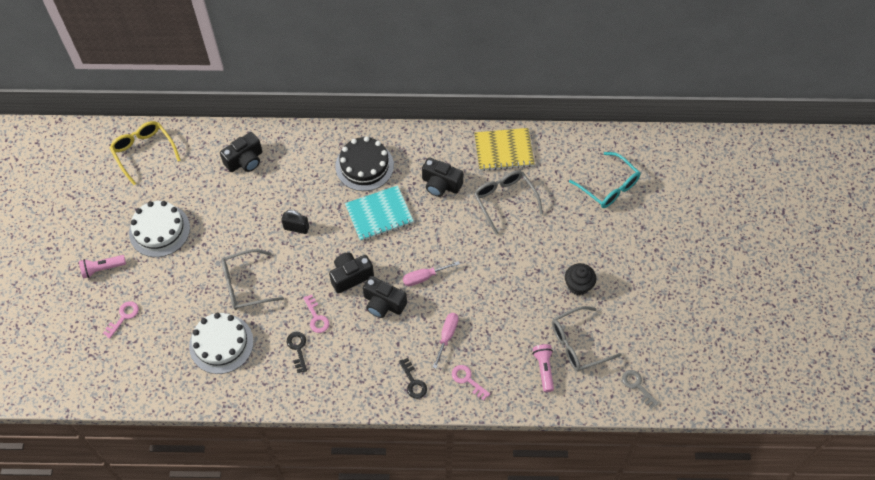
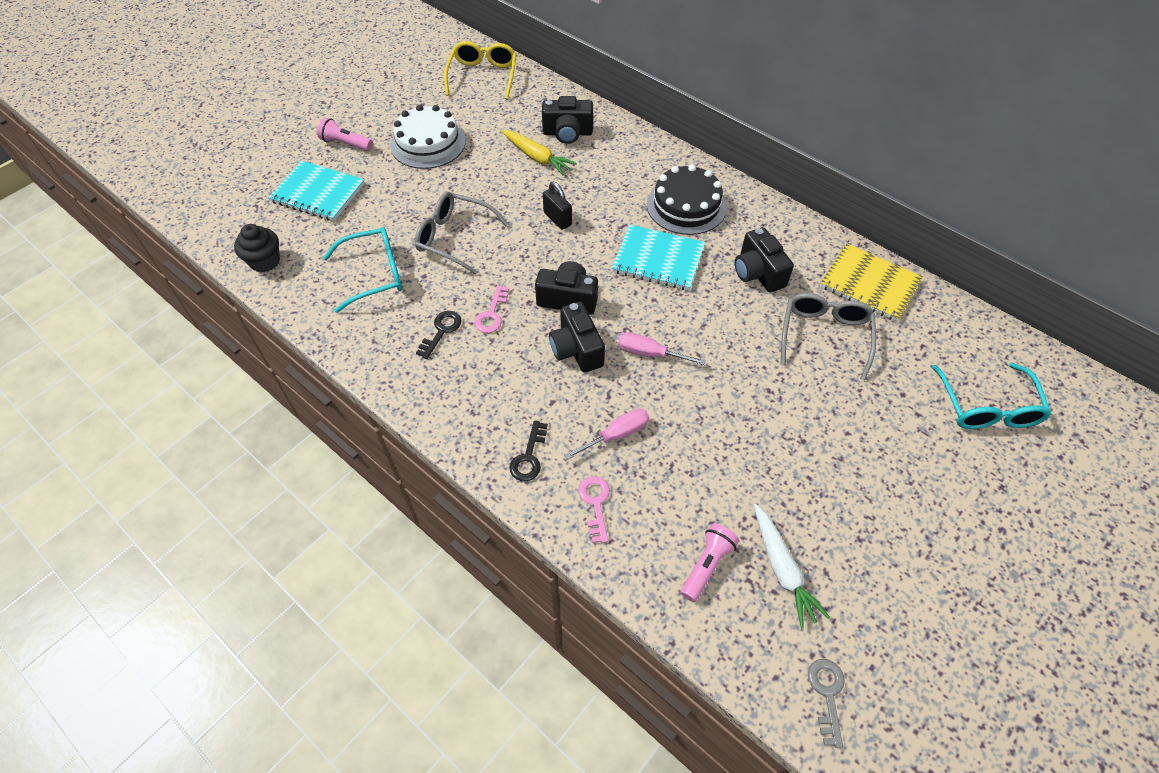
camera: 40 degrees right, 5 degrees down
(123, 317) = (318, 193): pink key -> turquoise notebook
(221, 344) = (375, 274): white cake -> turquoise glasses
(243, 192) = (537, 157): none -> yellow carrot
(578, 285) = (844, 496): black cupcake -> black cupcake (265, 261)
(578, 344) = (782, 569): grey glasses -> white carrot

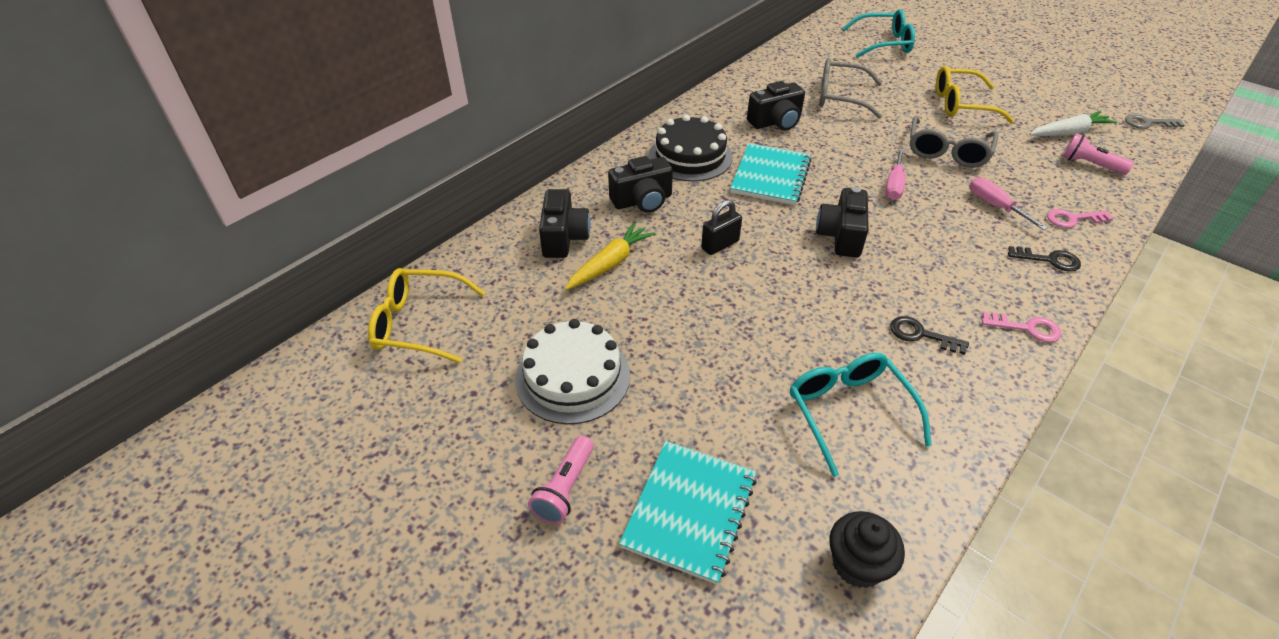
camera: 90 degrees left, 10 degrees down
(454, 238) = (765, 334): grey glasses -> grey glasses (947, 151)
(492, 314) = (881, 293): pink key -> pink key (1027, 328)
(576, 349) = (907, 230): black camera -> black camera (642, 201)
(832, 459) = (961, 104): none -> yellow glasses
(869, 284) = (776, 73): yellow notebook -> none

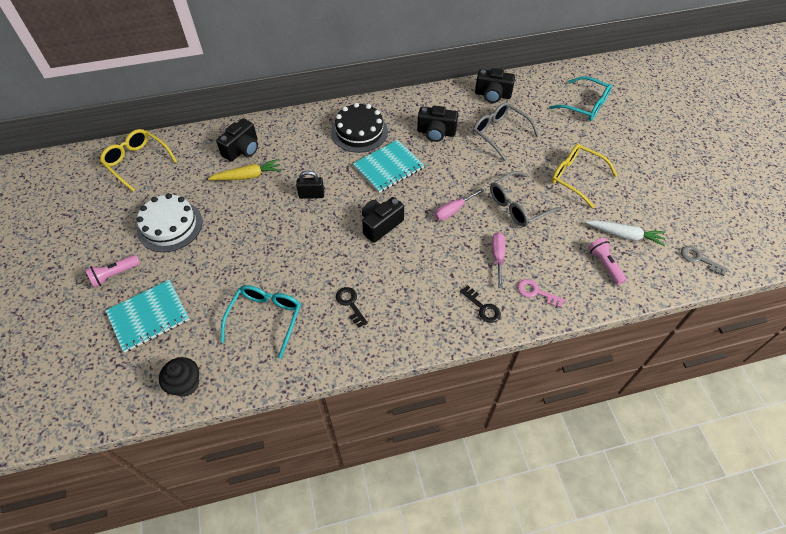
camera: 35 degrees right, 10 degrees up
(642, 201) = (303, 147): black camera -> black camera (492, 95)
(1027, 328) = (412, 336): pink key -> none

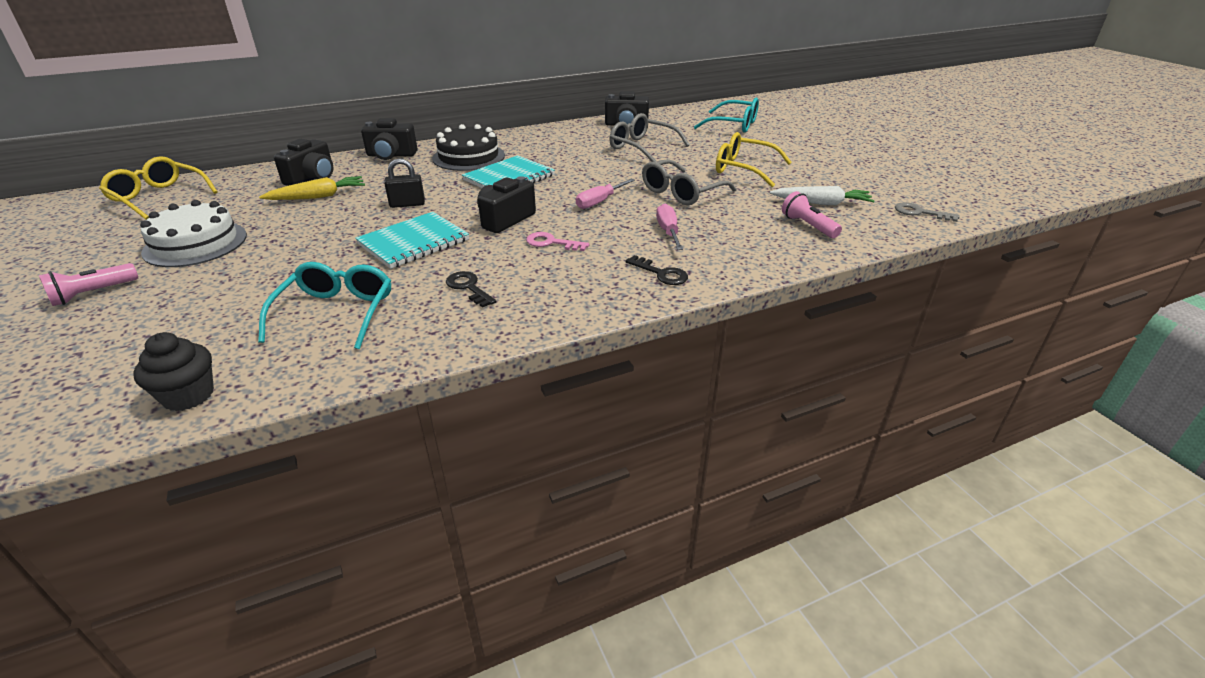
camera: 10 degrees left, 20 degrees down
(149, 316) = (139, 329): turquoise notebook -> turquoise notebook (413, 242)
(436, 132) = (565, 151): black camera -> black camera (391, 155)
(536, 292) = (729, 255): pink key -> pink key (551, 243)

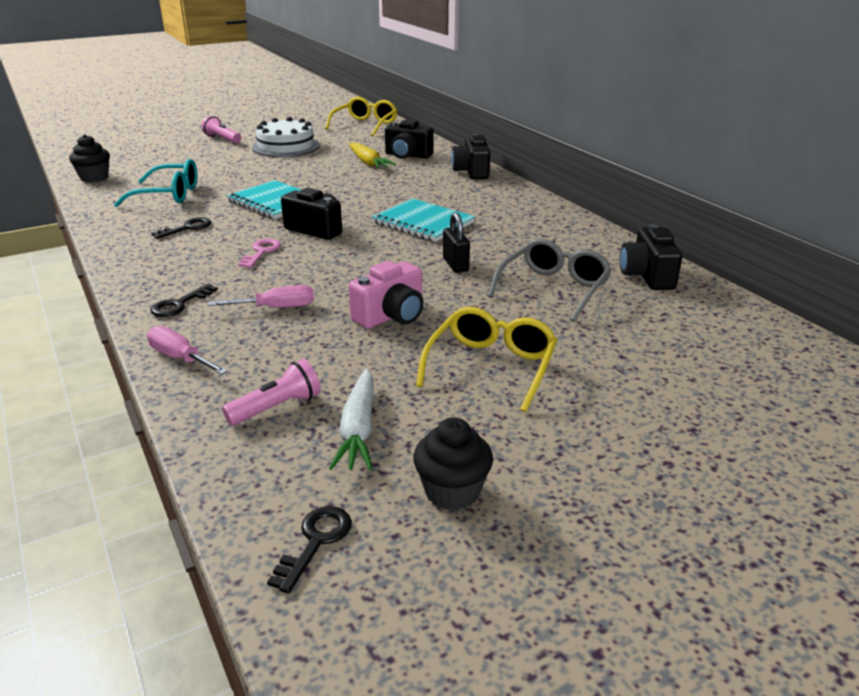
camera: 85 degrees right, 5 degrees down
(407, 204) = (353, 191): black padlock -> black padlock (455, 265)
(468, 157) = (479, 200): black cake -> none
(599, 202) = (360, 269): pink screwdriver -> pink screwdriver (180, 358)
(681, 192) = (391, 316): grey glasses -> pink camera
(734, 125) = (715, 367): turquoise glasses -> none
(864, 183) = (452, 492): none -> black cupcake
(920, 213) = (315, 542): grey key -> black key

